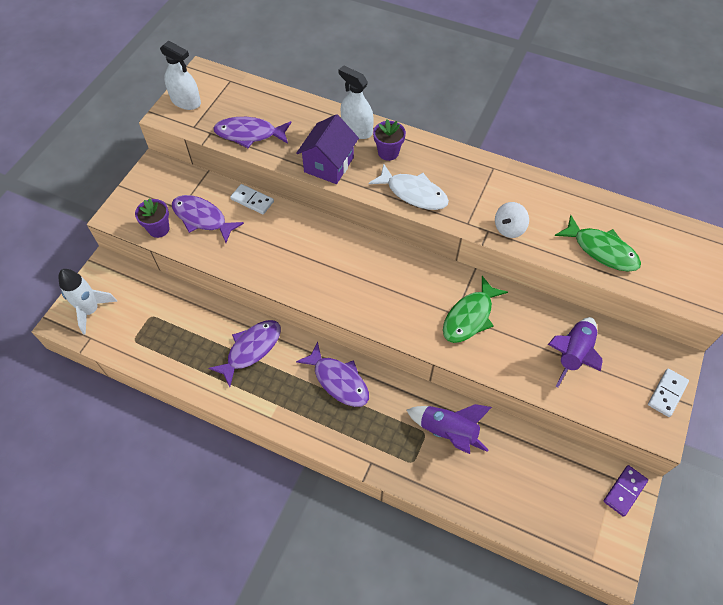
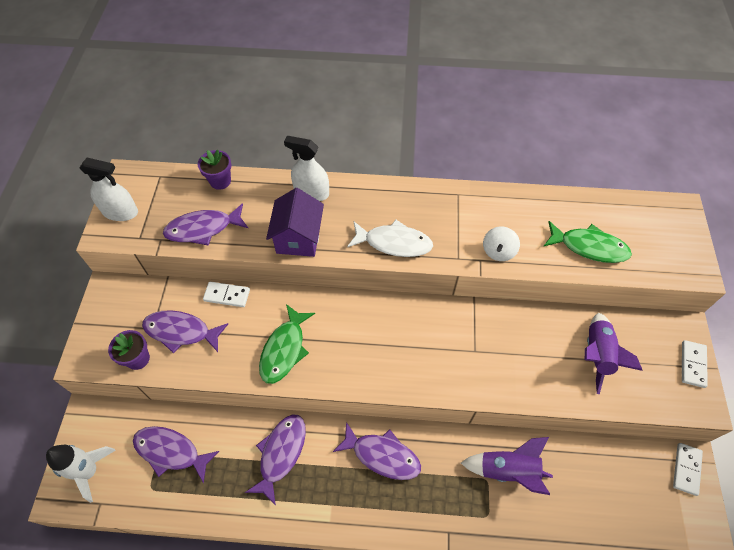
camera: 20 degrees left, 0 degrees up
(161, 317) = (171, 451): none -> purple fish
(388, 152) = (352, 207): purple flower pot -> purple flower pot (220, 181)
(469, 317) = (489, 349): green fish -> green fish (284, 349)
(625, 491) = (686, 469): purple domino -> white domino

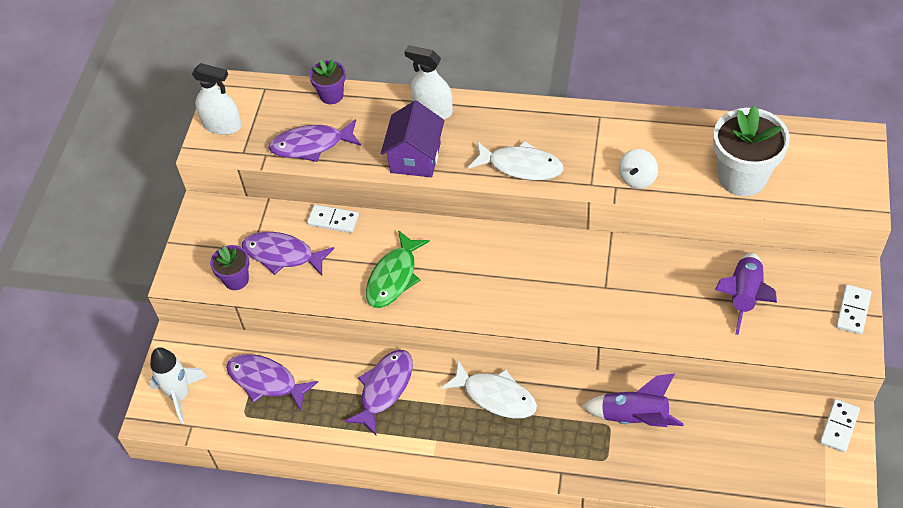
camera: 10 degrees right, 5 degrees down
(382, 455) = (495, 396): purple fish -> white fish
(589, 247) = (742, 177): green fish -> white flower pot

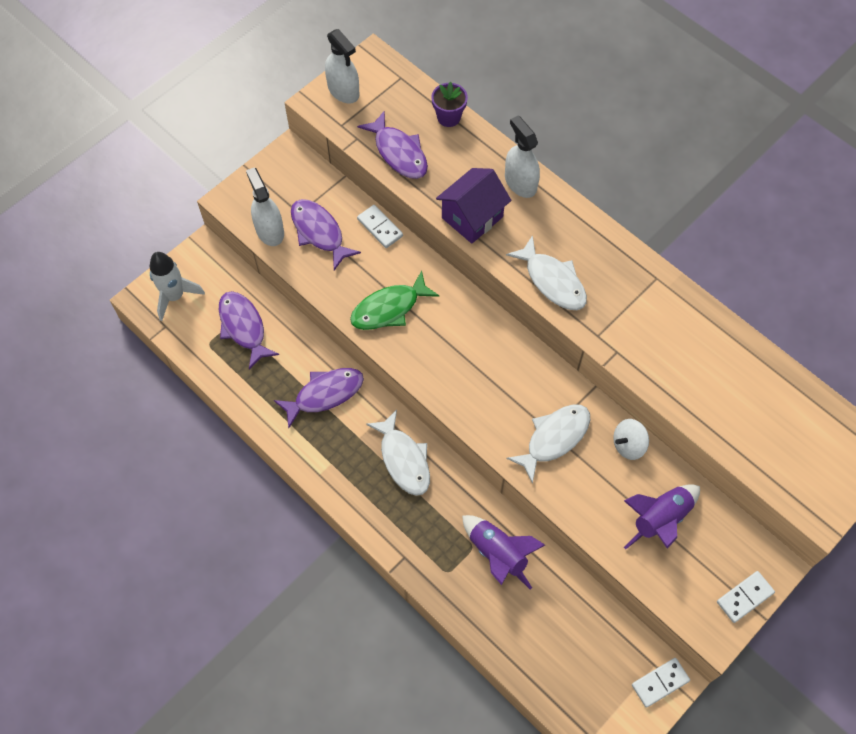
camera: 30 degrees right, 10 degrees up
(236, 279) = (269, 230): purple flower pot -> white spray bottle
(311, 145) = (398, 153): purple fish -> purple fish turned 150 degrees counterclockwise
(613, 290) = (554, 438): none -> white fish
(637, 178) = (642, 356): white spinning top -> white spinning top (628, 445)
(742, 177) = (735, 416): white flower pot -> none

